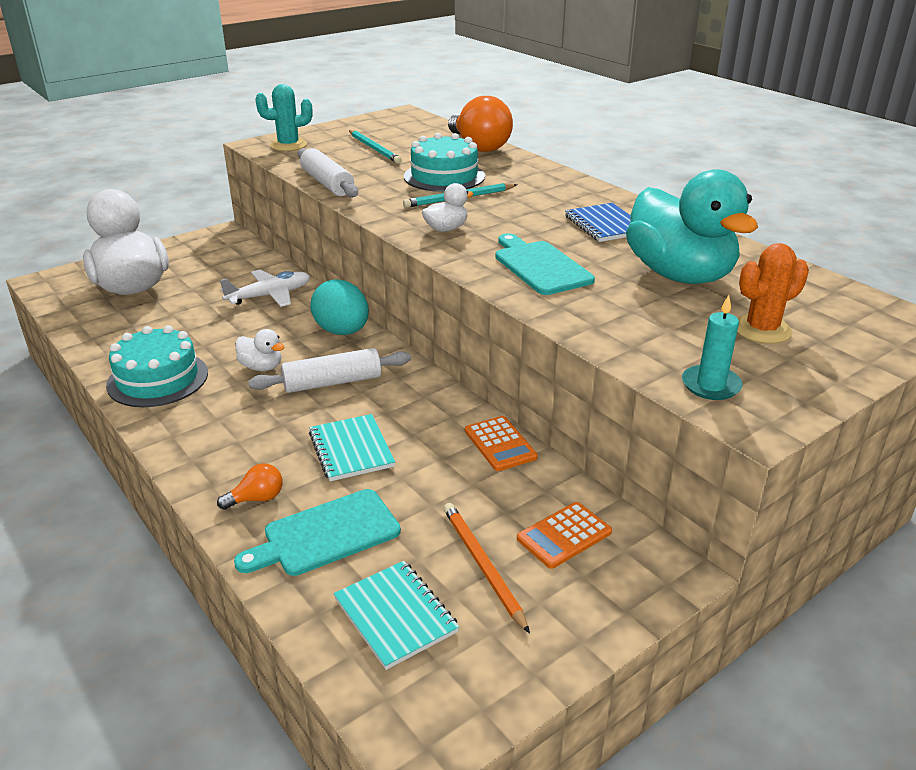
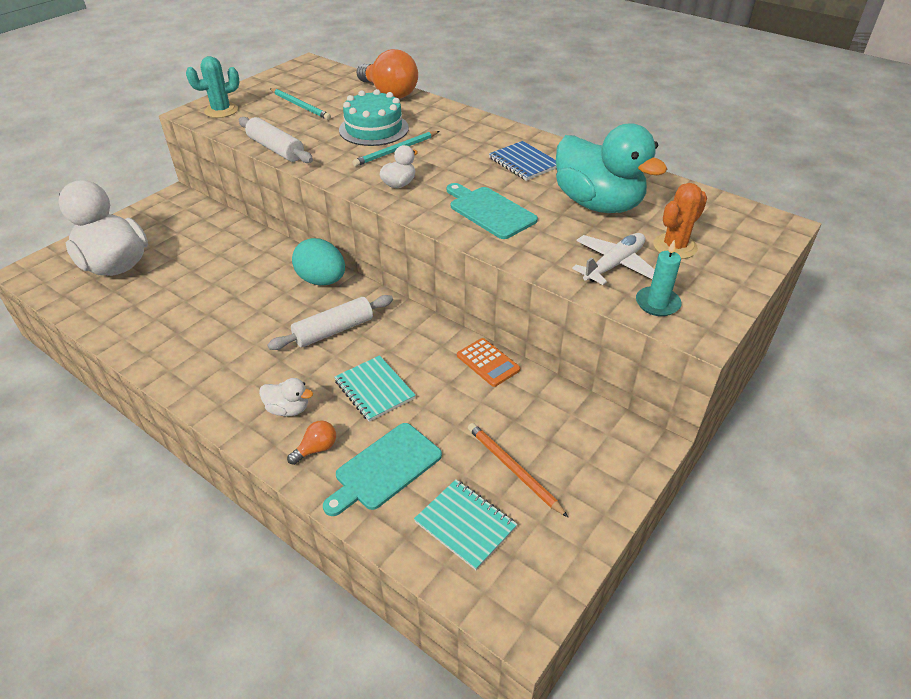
camera: 15 degrees left, 10 degrees up
(157, 379) = (181, 353): turquoise cake -> none
(261, 367) = (268, 326): white duck -> white duck (288, 409)
(270, 296) = (245, 255): white plane -> white plane (614, 265)
(564, 535) = (563, 431): orange calculator -> none

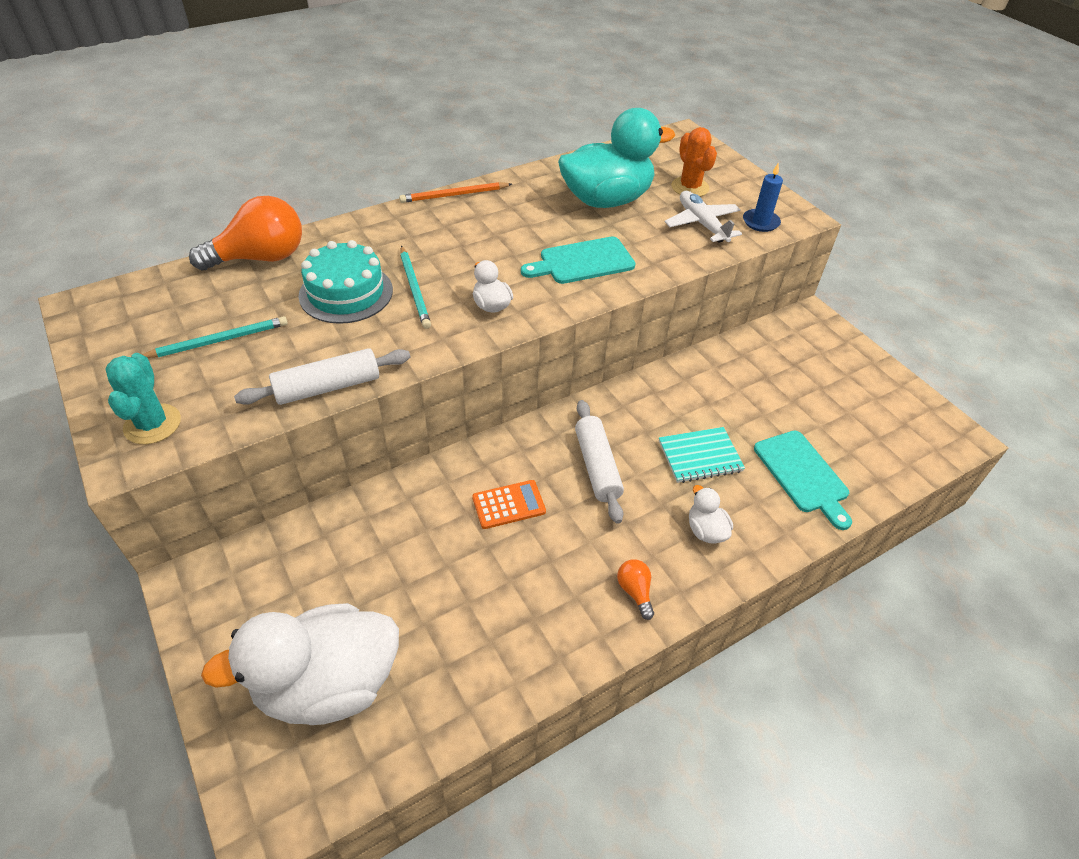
camera: 70 degrees left, 5 degrees up
(288, 409) = (706, 530): white duck -> white duck turned 60 degrees counterclockwise
(316, 449) = (767, 519): orange light bulb -> orange light bulb (635, 591)
(322, 280) = (502, 456): turquoise egg -> none
(465, 525) = (872, 441): turquoise notebook -> none
(488, 362) = (691, 369): orange calculator -> orange calculator (508, 504)
(513, 469) = (821, 395): orange pencil -> orange pencil (454, 195)
(523, 163) = (506, 215): blue notebook -> none
(657, 303) = (760, 222): turquoise candle -> blue candle

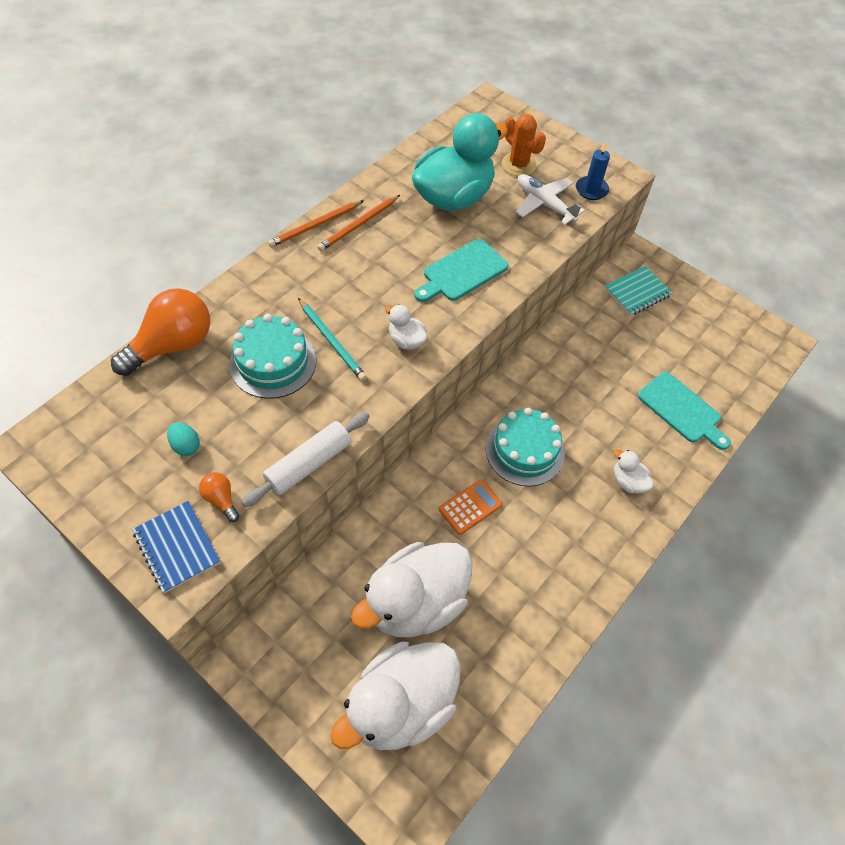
camera: 20 degrees left, 10 degrees up
(152, 424) = (177, 547): turquoise cactus -> blue notebook
(219, 340) = (186, 446): turquoise pencil -> turquoise egg
(400, 582) = (416, 602): none -> white duck
(497, 203) = (358, 225): none -> orange pencil
(597, 466) = (525, 450): white rolling pin -> turquoise cake
(635, 591) = (596, 550): orange light bulb -> orange light bulb (221, 499)
(700, 456) = (600, 417): turquoise notebook -> turquoise notebook (637, 292)

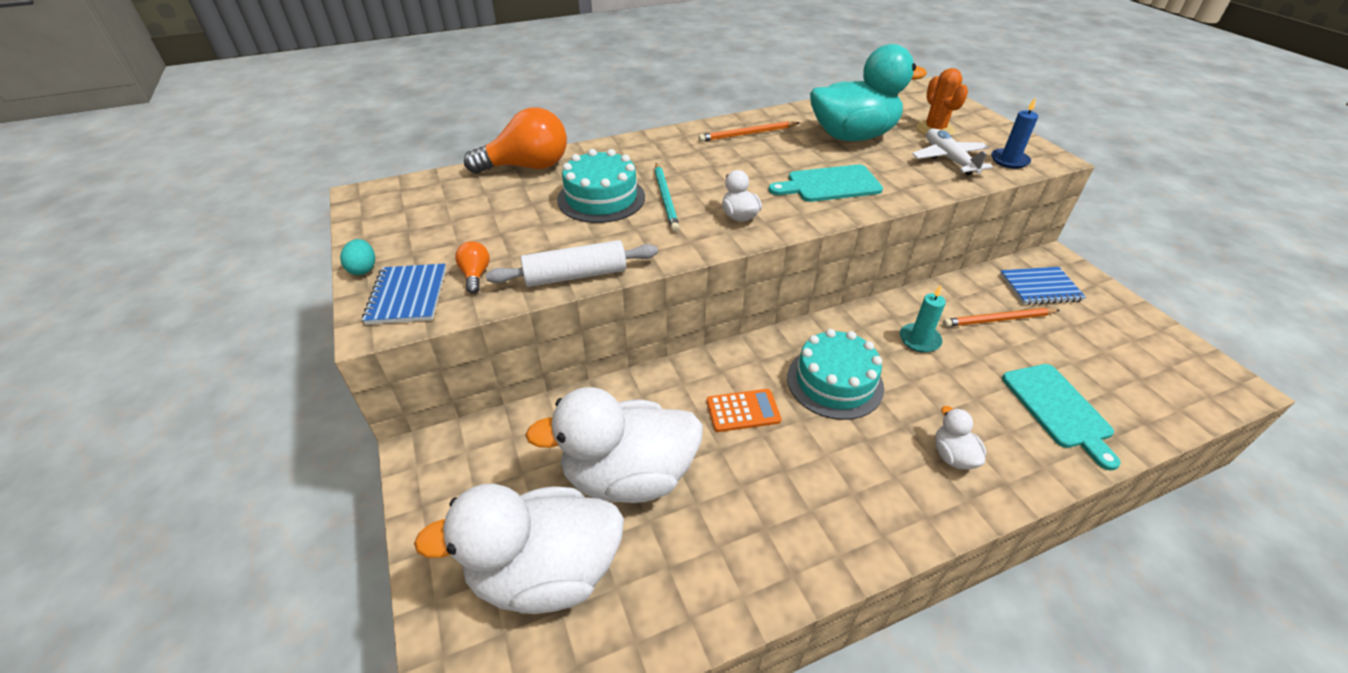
camera: 30 degrees right, 15 degrees down
(186, 446) = (480, 230): turquoise egg -> turquoise egg (363, 269)
(315, 226) = (707, 126): orange pencil -> orange pencil (998, 320)
(569, 382) = (919, 340): none -> turquoise candle
(637, 292) = (1040, 288): turquoise notebook -> blue notebook

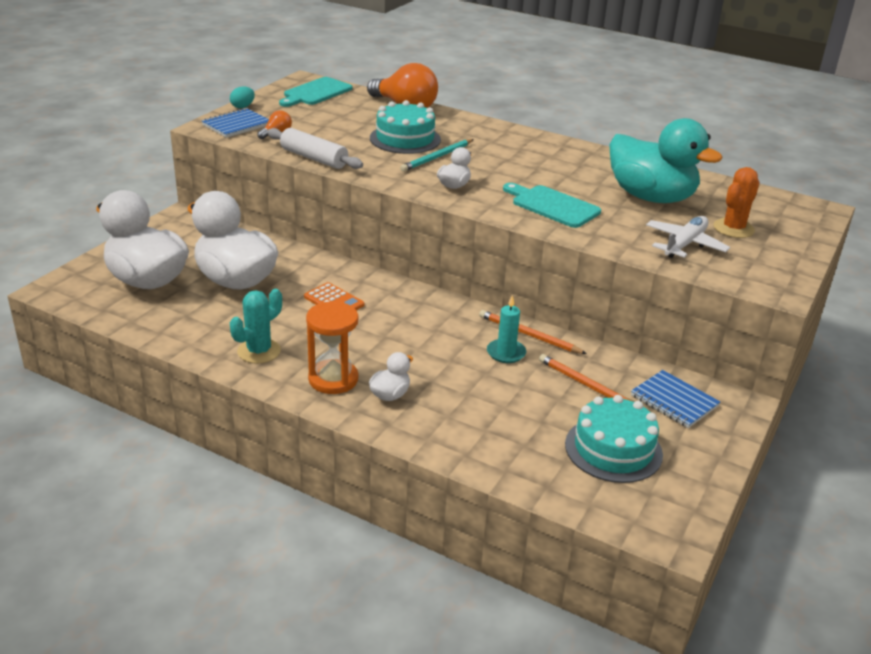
camera: 50 degrees right, 10 degrees down
(747, 134) = (577, 158): orange pencil -> orange pencil (529, 335)
(804, 529) = (259, 351): none -> turquoise cactus
(834, 382) = (406, 328): turquoise cake -> turquoise cake (613, 449)
(900, 488) = (333, 379): none -> orange hourglass
(1009, 160) = (734, 272): blue candle -> none
(1058, 409) = (505, 436): turquoise cutting board -> turquoise cutting board (315, 93)

